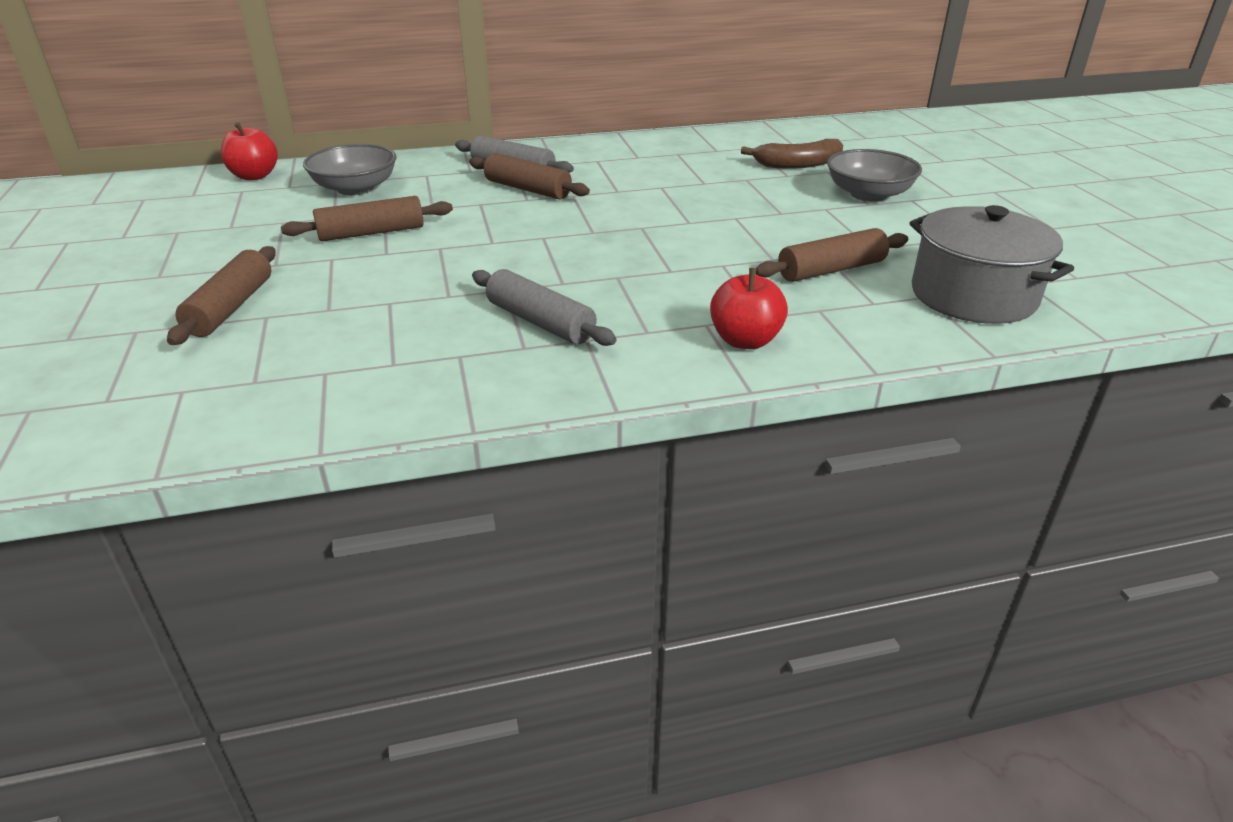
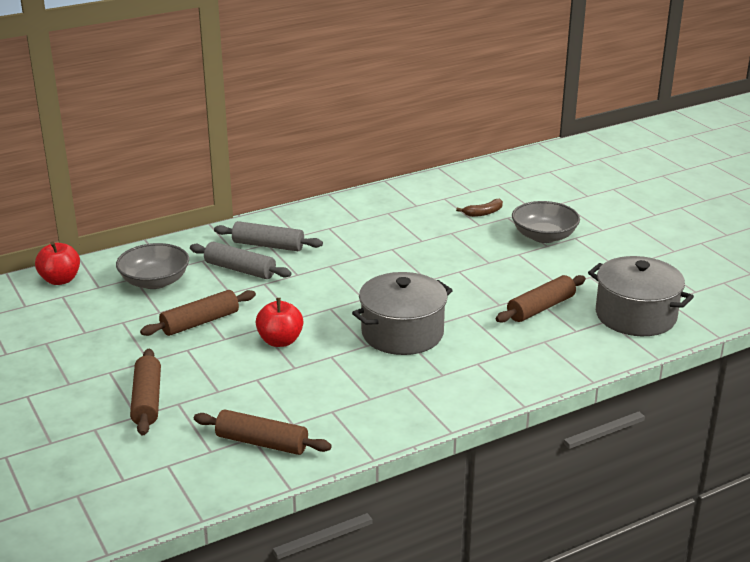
camera: 15 degrees left, 5 degrees down
(528, 189) = (292, 264): brown rolling pin -> brown rolling pin (262, 443)
(540, 322) = (370, 378): grey rolling pin -> grey rolling pin (240, 269)
(620, 275) = (402, 333): none -> grey pot
(745, 340) = (507, 371): red apple -> red apple (280, 341)
(798, 164) = (483, 213): brown banana -> brown banana, size x0.62

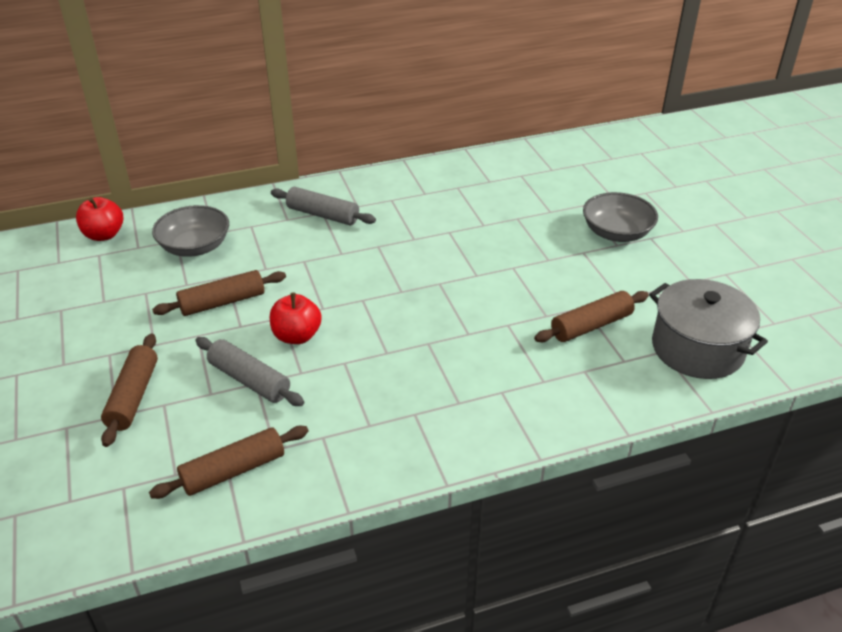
camera: 10 degrees right, 10 degrees up
(240, 269) = (285, 241): grey rolling pin -> grey rolling pin (249, 380)
(262, 443) = (233, 470): brown rolling pin -> brown rolling pin turned 60 degrees counterclockwise
(402, 333) = (430, 341): grey pot -> none
(483, 213) = (558, 197): brown banana -> none

